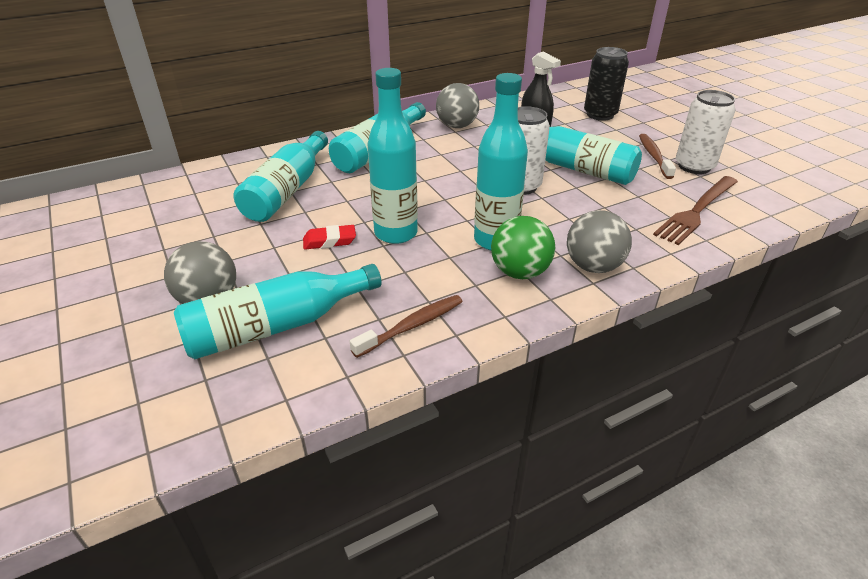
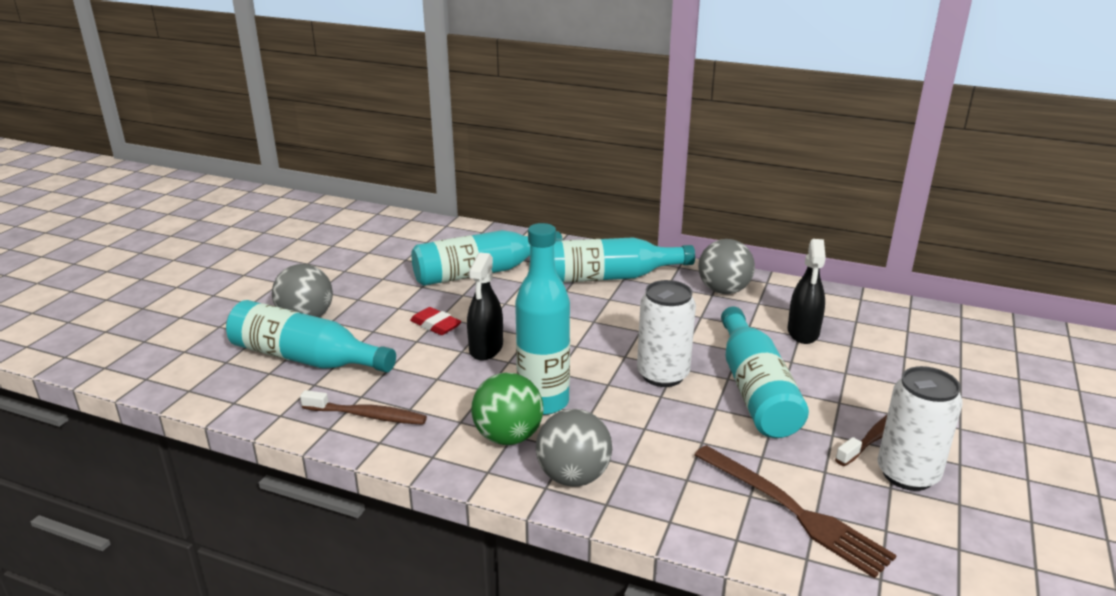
camera: 50 degrees right, 10 degrees down
(396, 233) = (486, 348): turquoise bottle -> black spray bottle
(600, 115) = (918, 359): black can -> none
(696, 211) = (793, 511): brown fork -> brown fork turned 135 degrees counterclockwise

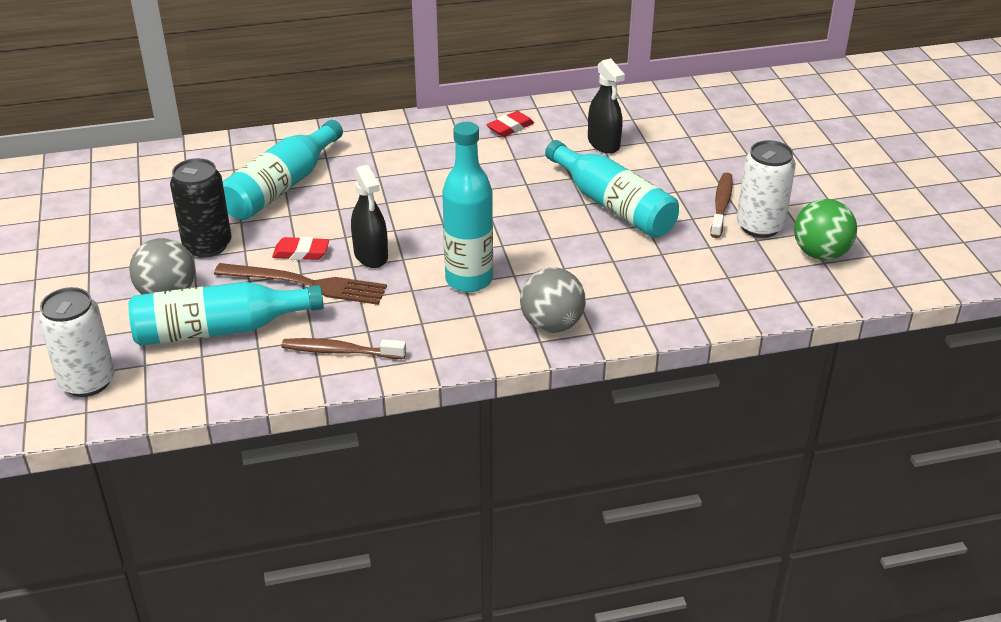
camera: 35 degrees left, 10 degrees up
(367, 415) = (340, 351): brown toothbrush -> brown toothbrush turned 150 degrees counterclockwise
(377, 294) = (207, 245): none -> black can
(508, 437) = (472, 318): green ball -> green ball (820, 254)
(607, 277) = (401, 150): turquoise bottle -> none
(663, 375) = (535, 220): white can -> white can (87, 381)
(723, 290) = (510, 128): grey ball -> red eraser
(793, 511) = (714, 282): brown fork -> brown fork (306, 284)

